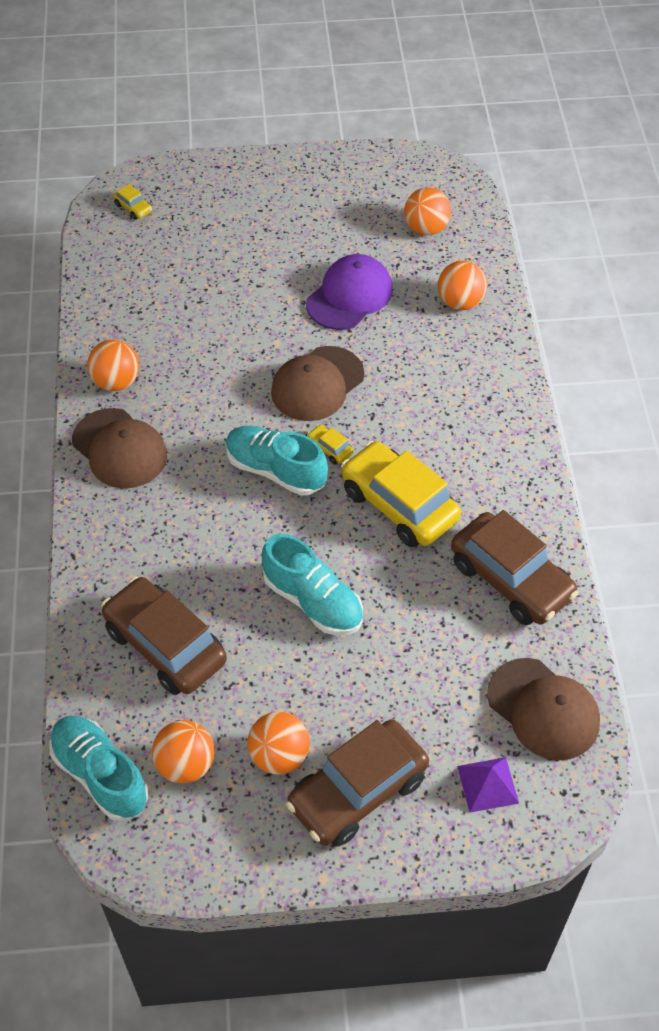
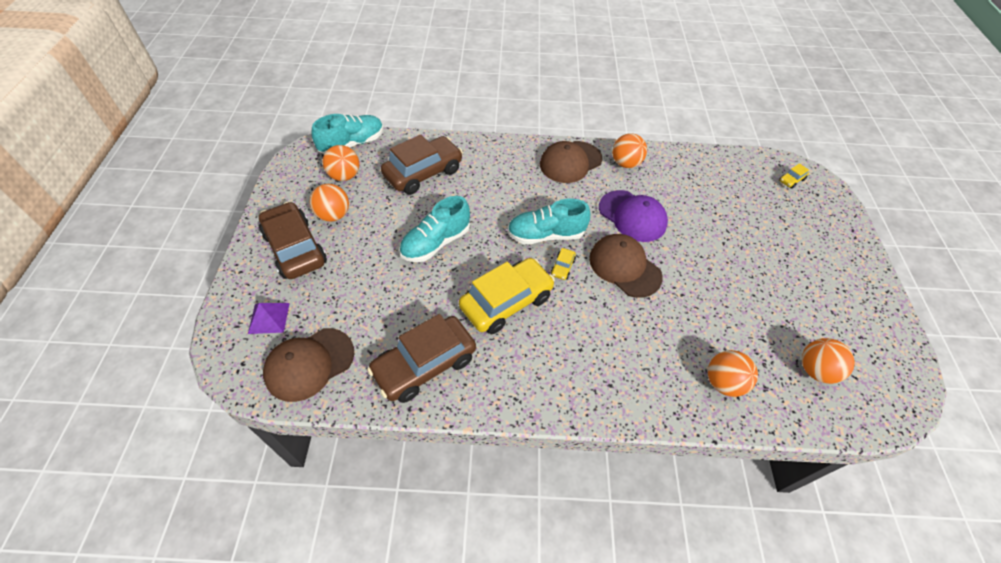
camera: 95 degrees right, 0 degrees up
(275, 470) = (546, 235): turquoise shoe -> turquoise shoe turned 135 degrees counterclockwise
(330, 449) = (562, 267): yellow car -> yellow car turned 150 degrees clockwise
(349, 296) = (720, 299): purple cap -> purple cap (632, 216)

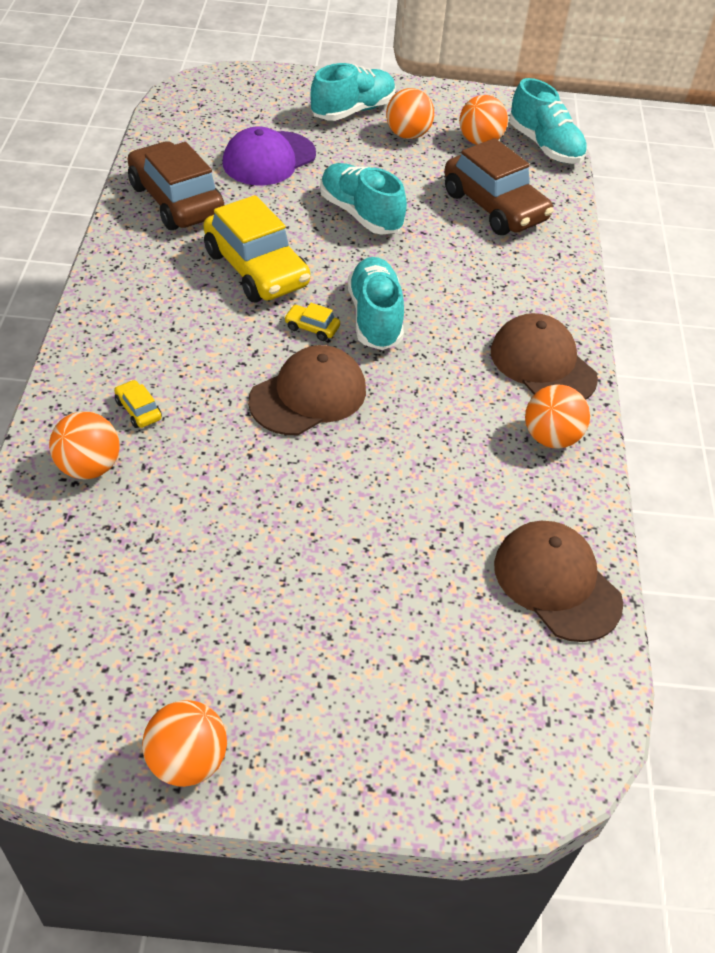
camera: 90 degrees right, 5 degrees down
(269, 318) = (256, 100): purple pyramid -> none
(295, 248) = (353, 111): brown car -> turquoise shoe
(309, 364) = (193, 126): brown cap -> brown cap (556, 583)
(632, 216) = (418, 424): purple cap -> purple cap (269, 159)
(791, 180) = (539, 716): yellow car -> yellow car (138, 410)
(815, 370) = (81, 592): orange ball -> orange ball (187, 760)

